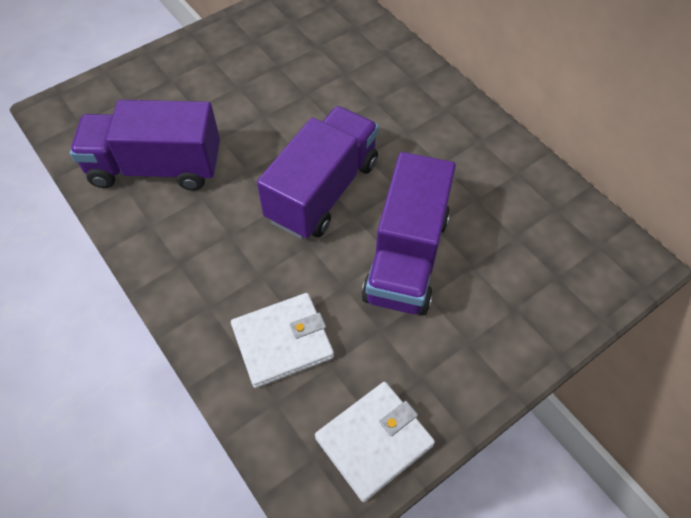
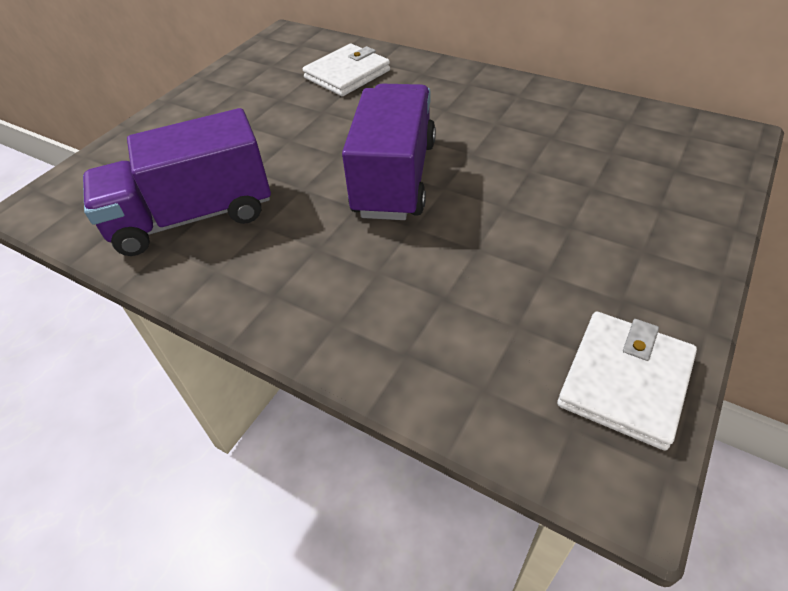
camera: 20 degrees left, 10 degrees down
(282, 342) = (447, 324): white wallet -> white wallet (347, 74)
(406, 257) = (521, 202): purple truck -> none

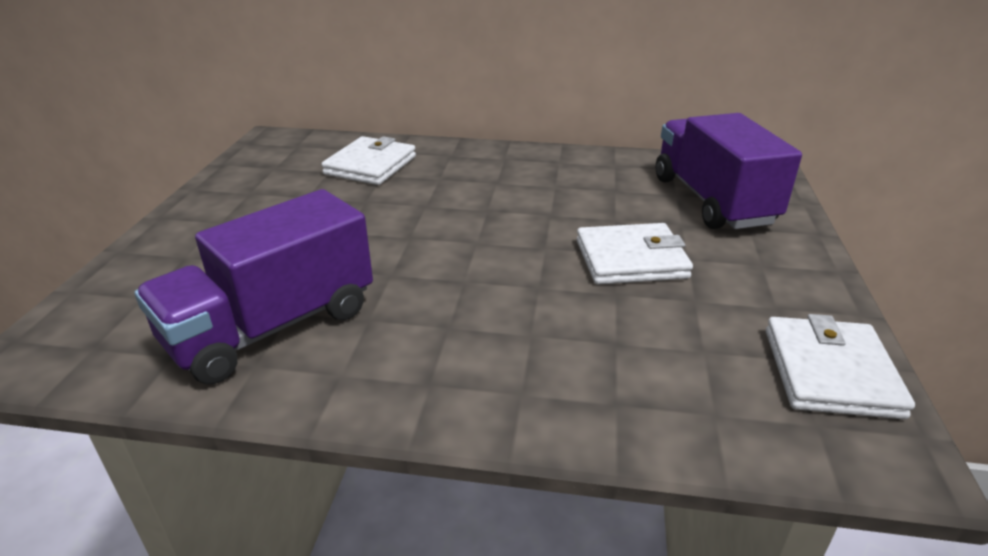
camera: 25 degrees left, 15 degrees down
(395, 178) = (488, 247): purple truck -> purple truck (712, 200)
(515, 216) = (631, 259): none -> white wallet

